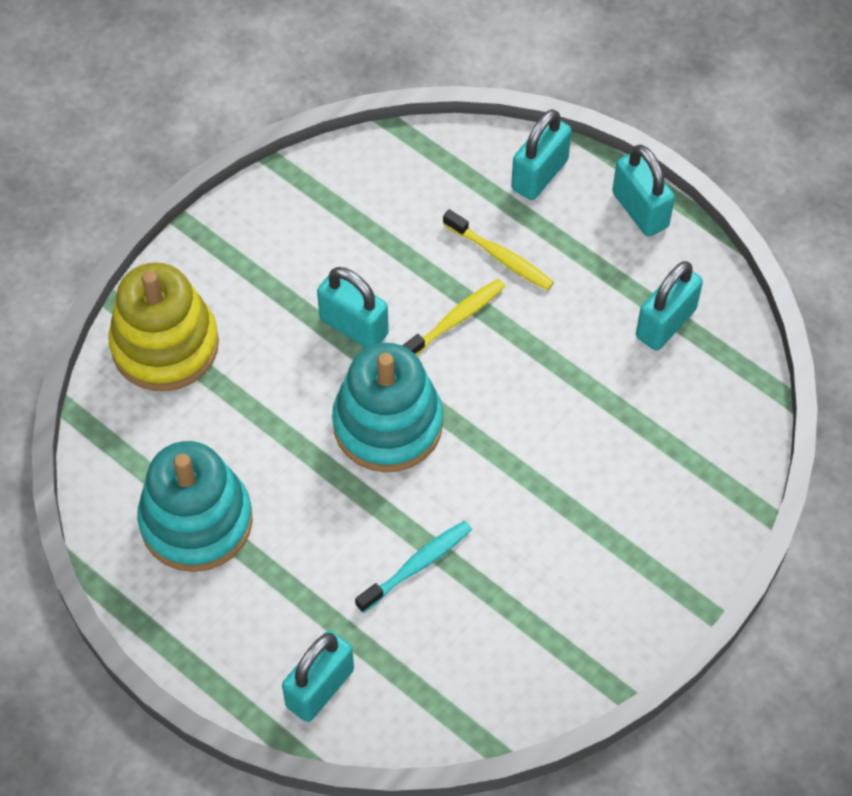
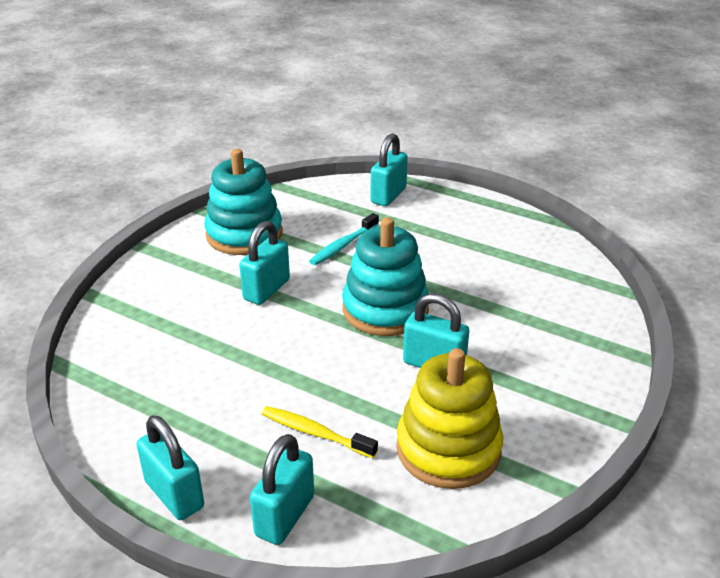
camera: 170 degrees right, 25 degrees down
(165, 345) = (582, 334): yellow stacking toy -> yellow stacking toy (448, 449)
(196, 521) = (500, 249): turquoise stacking toy -> turquoise stacking toy (244, 234)
(455, 320) = (347, 379): yellow toothbrush -> none
(665, 323) = (156, 400): turquoise padlock -> turquoise padlock (266, 290)

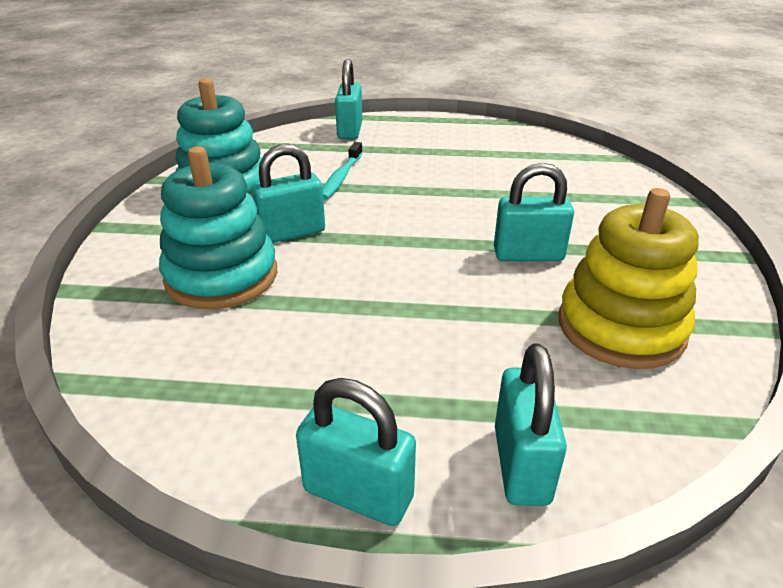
camera: 25 degrees left, 0 degrees up
(266, 290) = (292, 233): turquoise padlock -> turquoise padlock turned 60 degrees clockwise
(315, 433) = (470, 357): yellow toothbrush -> none
(385, 309) = (434, 220): turquoise stacking toy -> turquoise stacking toy (222, 276)

